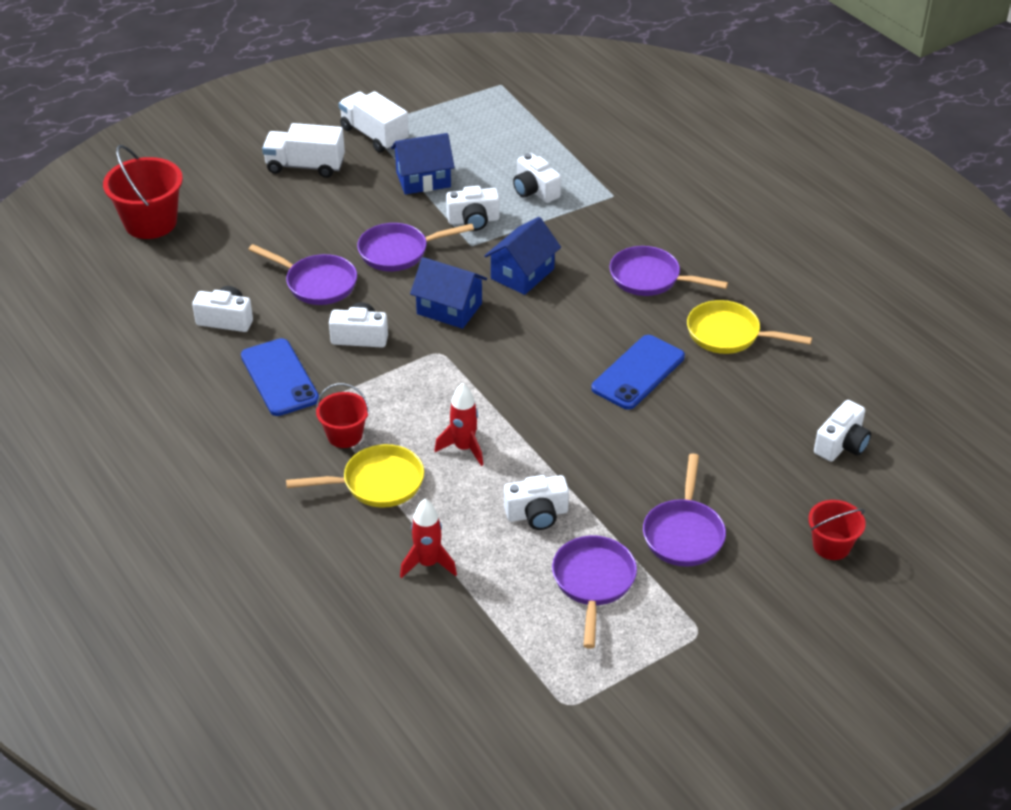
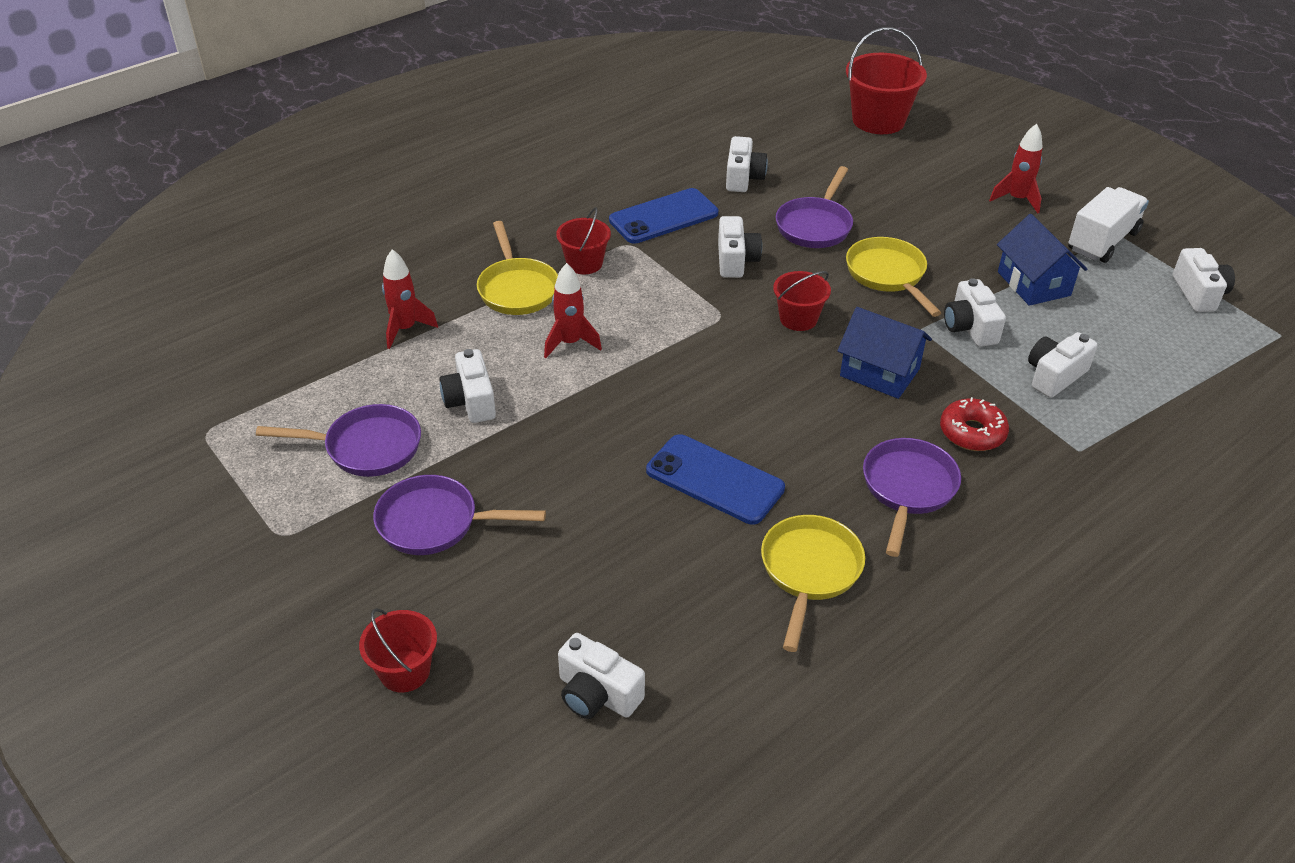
camera: 85 degrees right, 0 degrees up
(305, 166) = (1017, 199): white truck -> red rocket
(398, 252) = (888, 275): purple pan -> yellow pan
(448, 107) = (1199, 293): none -> white camera
(449, 308) = (798, 319): blue house -> red bucket
(593, 239) = (972, 432): none -> red donut

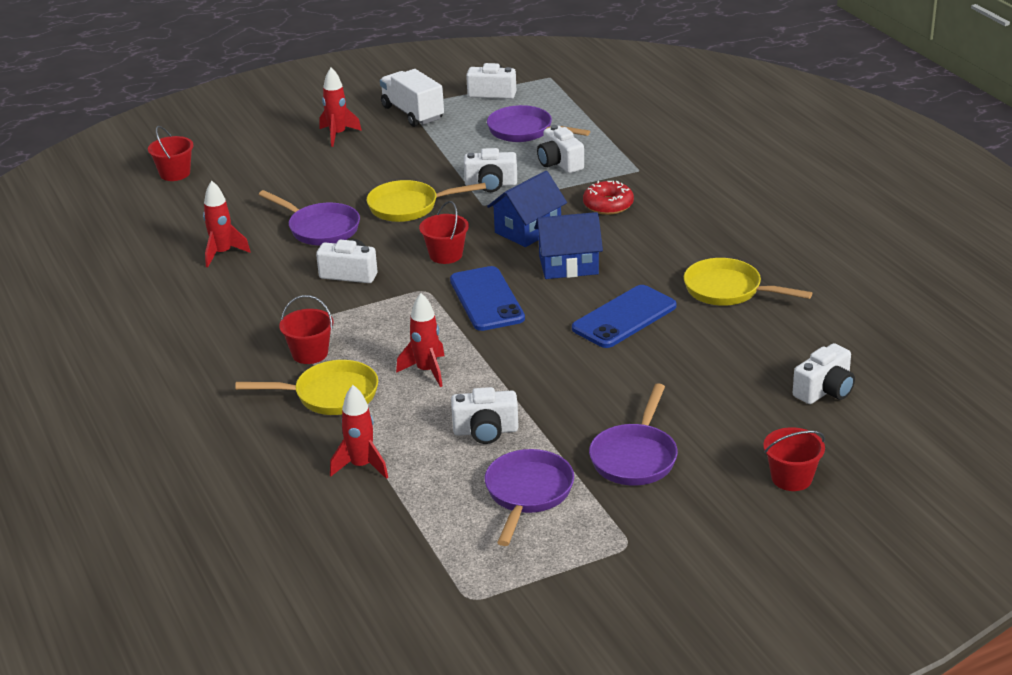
camera: 75 degrees left, 10 degrees down
(663, 217) = (260, 303): blue phone -> blue phone (486, 299)
(743, 178) = (222, 253): white camera -> red rocket
(878, 120) = (175, 173): red bucket -> red bucket, size x0.59
(907, 489) = (658, 239): purple pan -> purple pan (524, 131)
(1033, 284) = (450, 150): blue house -> blue house (568, 265)

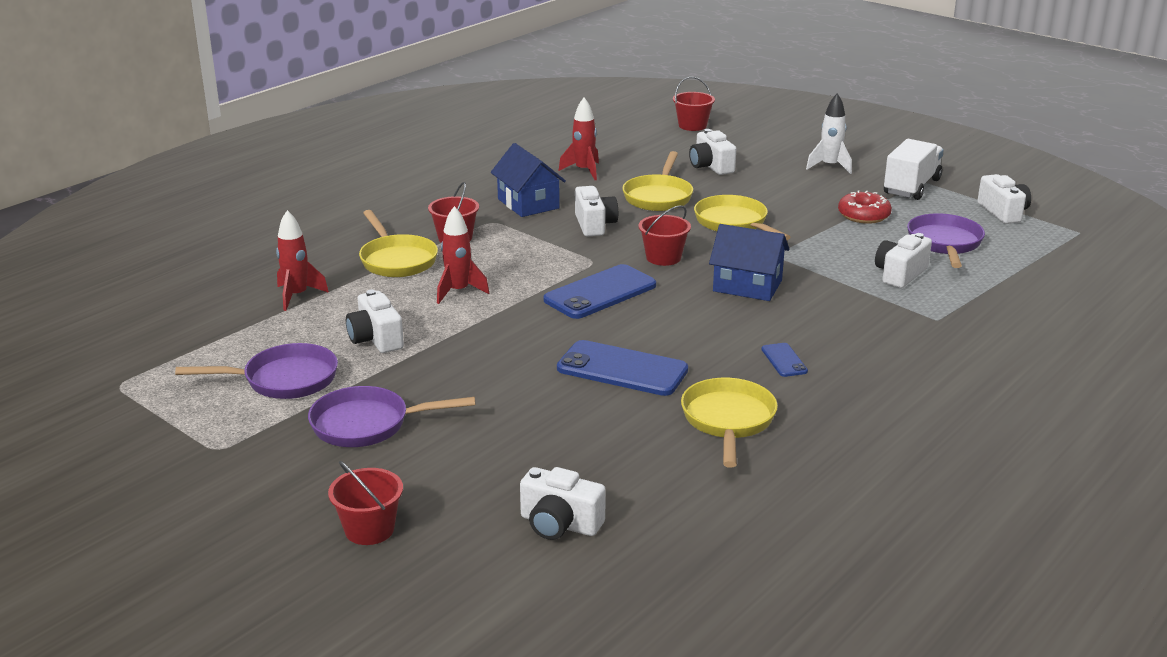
camera: 65 degrees right, 5 degrees down
(320, 229) = (658, 197): purple pan -> yellow pan
(338, 135) = (830, 166): red rocket -> white rocket
(491, 184) = (816, 250): white camera -> white camera (711, 166)
(568, 265) = (699, 320): blue house -> blue house (528, 203)
(608, 205) = (841, 317): red donut -> red donut (863, 215)
(657, 245) = (784, 360): none -> blue phone

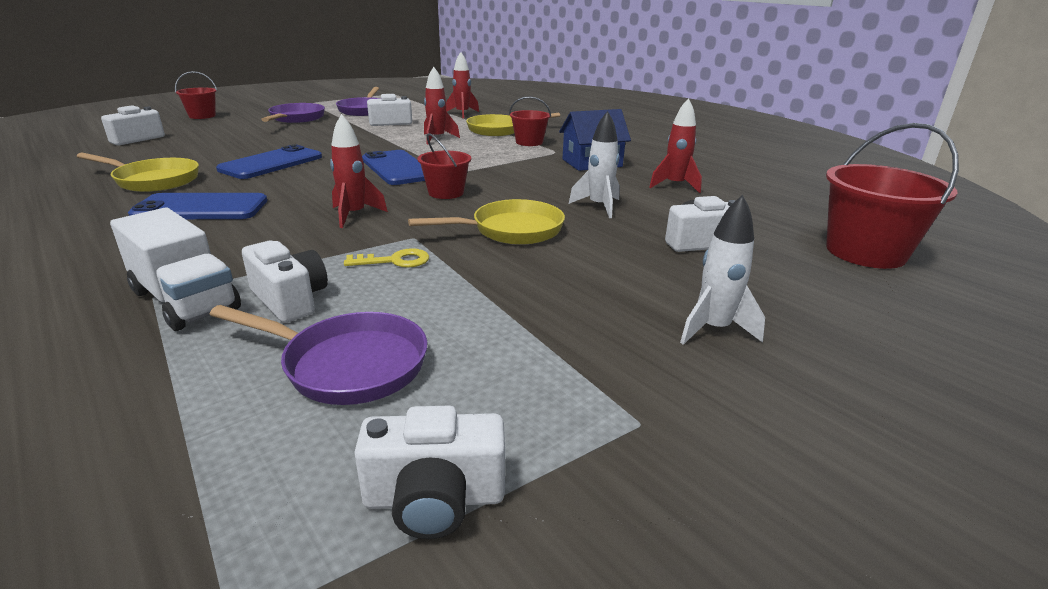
camera: 100 degrees right, 0 degrees up
(594, 225) = (535, 178): white camera -> none
(658, 197) = (599, 206): yellow pan -> white rocket
(692, 126) = (865, 252): red bucket -> red bucket, size x1.70
(747, 286) = (354, 215): blue house -> red rocket
(784, 360) = (201, 208): blue phone -> blue phone, size x2.07
(819, 254) = (395, 261): none -> yellow key
(863, 215) = (497, 316): red donut -> none
(911, 187) = (611, 398): white truck -> white truck (185, 300)

